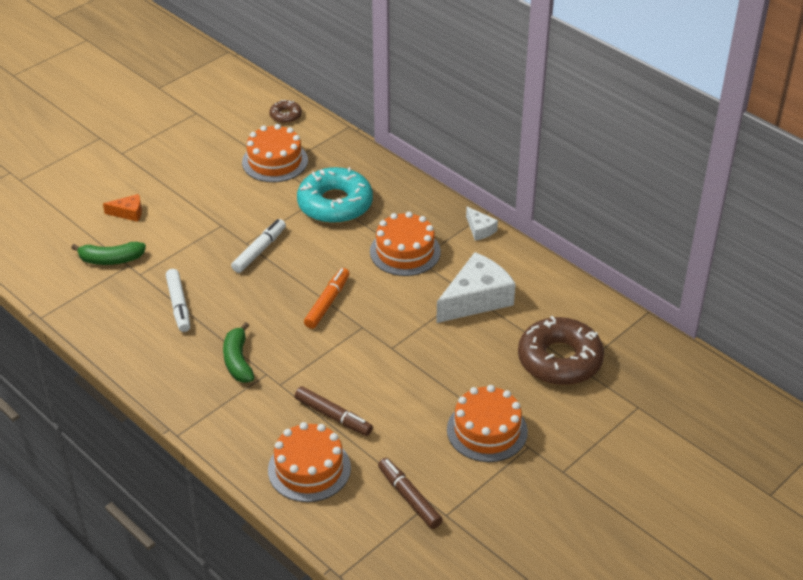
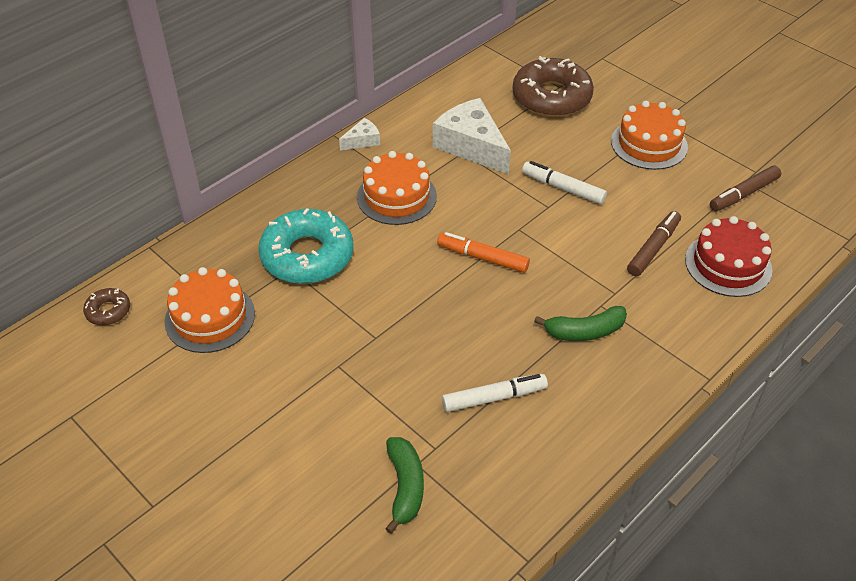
camera: 90 degrees left, 5 degrees up
(128, 213) = (302, 477): orange cheese -> none
(259, 250) = (391, 323): white marker -> white marker (563, 188)
(309, 469) = (728, 264): orange cake -> red cake

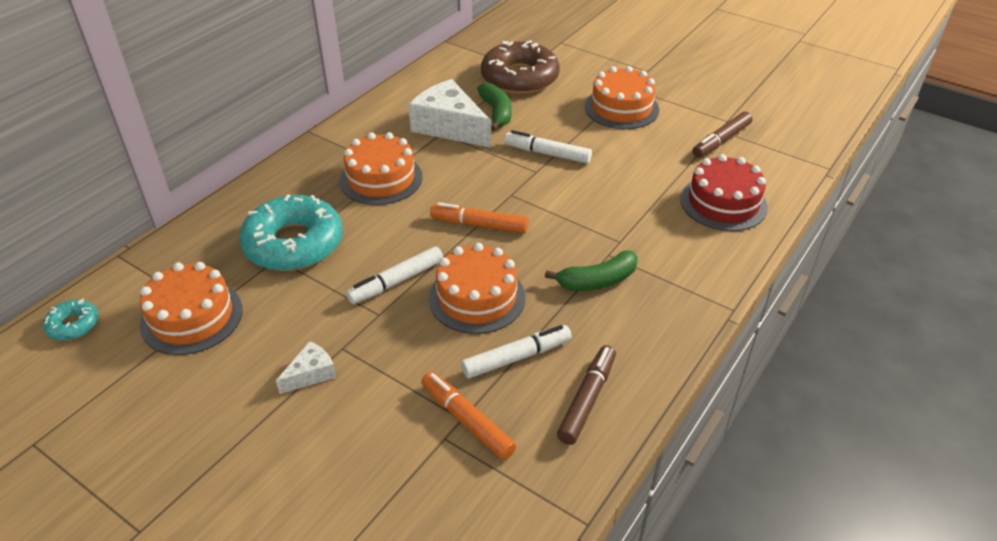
camera: 10 degrees left, 5 degrees down
(108, 311) = (73, 325): brown donut -> turquoise donut
(362, 141) = (338, 133): white cheese -> white cheese (311, 374)
(396, 307) = (397, 281): none -> white marker
(405, 487) = (435, 464): green banana -> green banana (496, 112)
(439, 451) = (467, 421): none -> orange marker
(468, 333) = (477, 298): none -> orange cake
(653, 248) = (647, 197): brown marker -> brown marker (587, 399)

